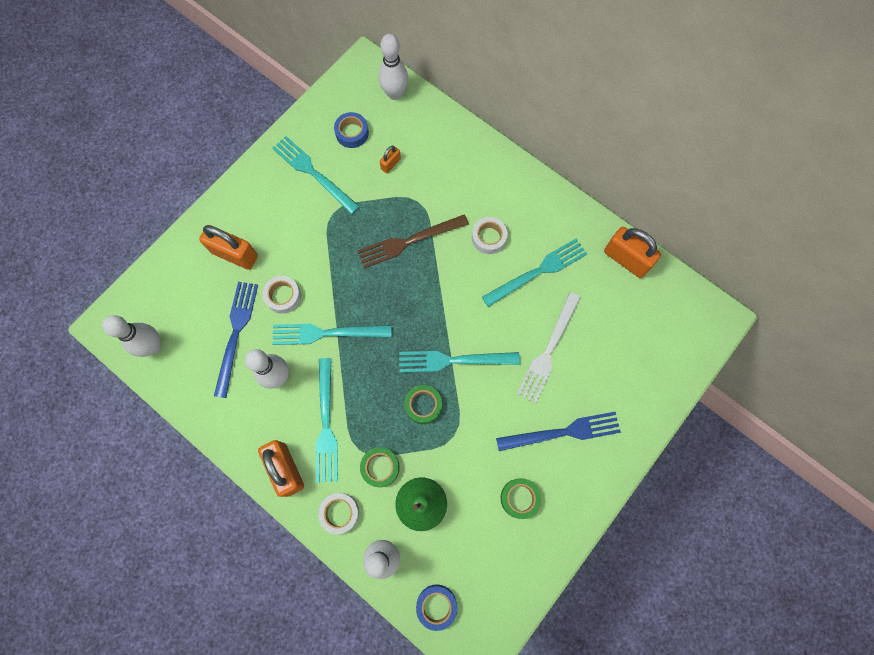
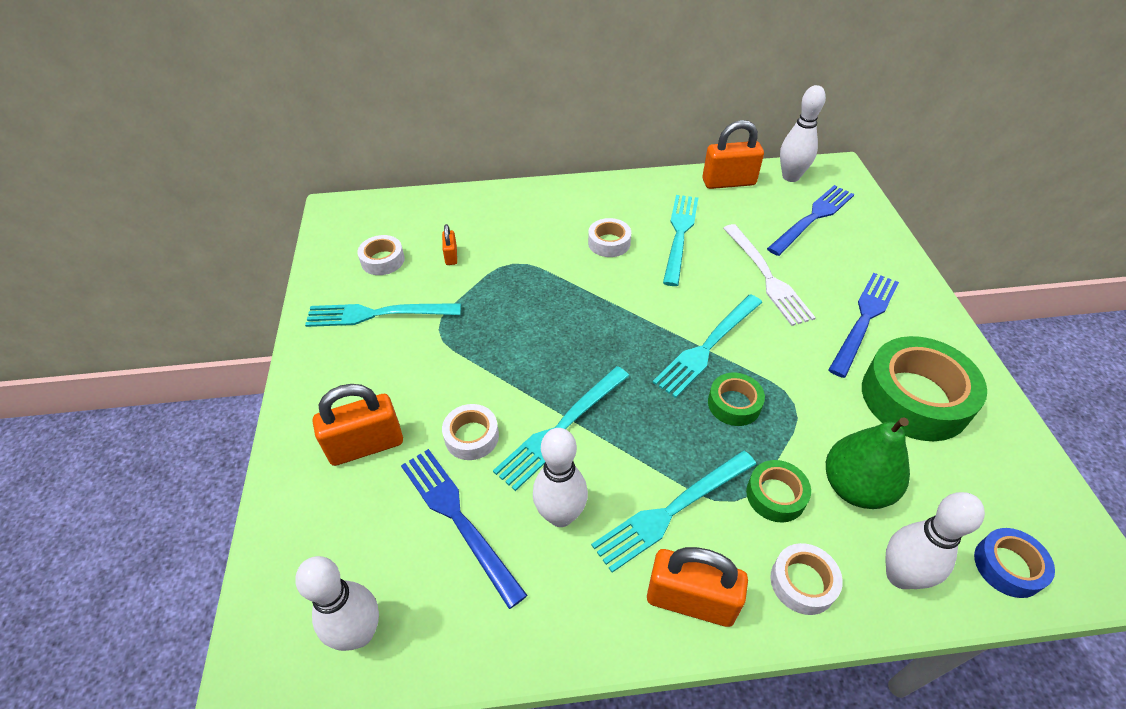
camera: 45 degrees left, 25 degrees down
(326, 425) = (671, 511): turquoise fork -> turquoise fork turned 105 degrees clockwise
(352, 133) = (382, 260): blue tape -> white tape
(395, 94) = (391, 210): white bowling pin -> white bowling pin (790, 177)
(408, 241) = (543, 295): brown fork -> none
(519, 498) = (914, 397): green tape -> green tape, size x1.96
(640, 339) = (813, 218): none -> blue fork

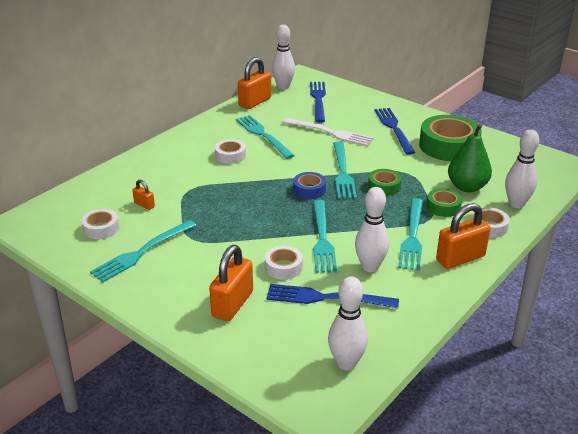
camera: 45 degrees left, 15 degrees down
(1008, 566) = (543, 180): blue tape -> blue tape (309, 190)

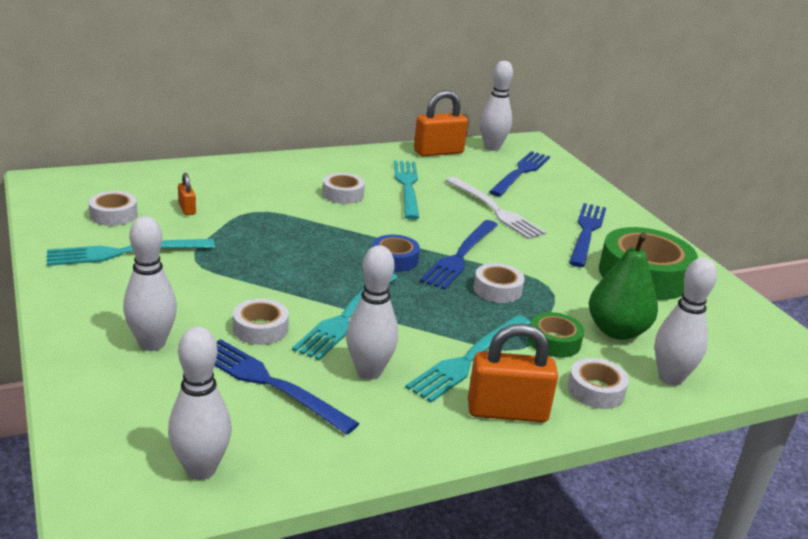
camera: 25 degrees right, 5 degrees down
(232, 304) = (152, 343): orange padlock -> white bowling pin
(342, 172) = (460, 256): turquoise fork -> blue fork
(384, 186) = (497, 289): green tape -> white tape

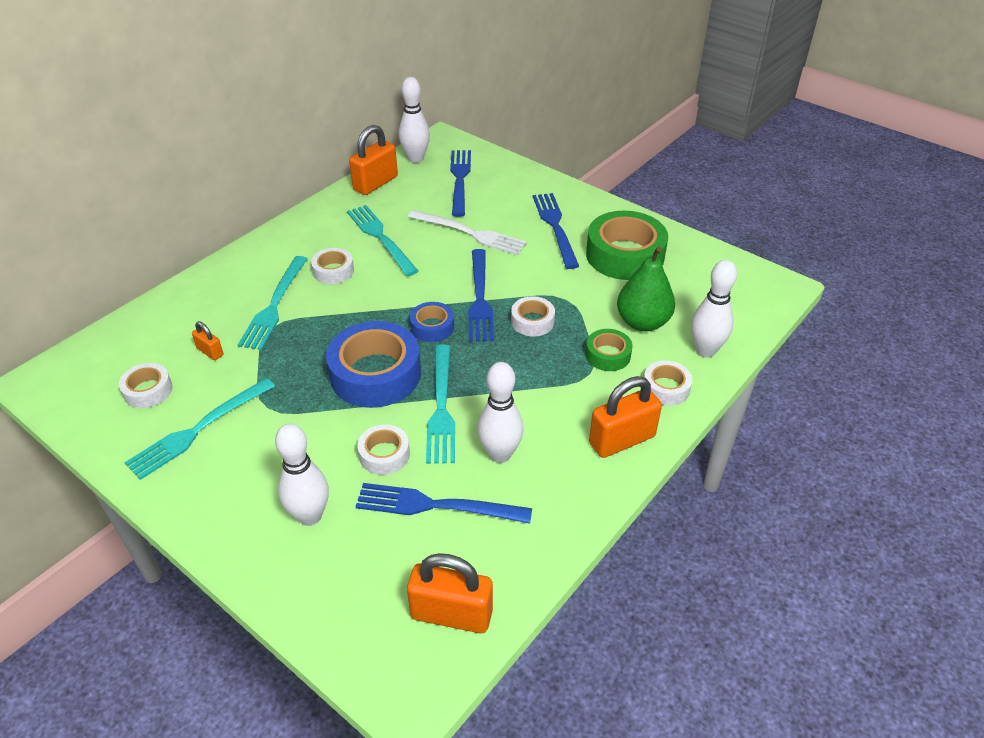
camera: 25 degrees left, 15 degrees up
(201, 469) = (451, 614): white bowling pin -> orange padlock
(310, 272) = (375, 374): none -> blue tape
(469, 359) = (561, 404): turquoise fork -> turquoise fork (274, 306)

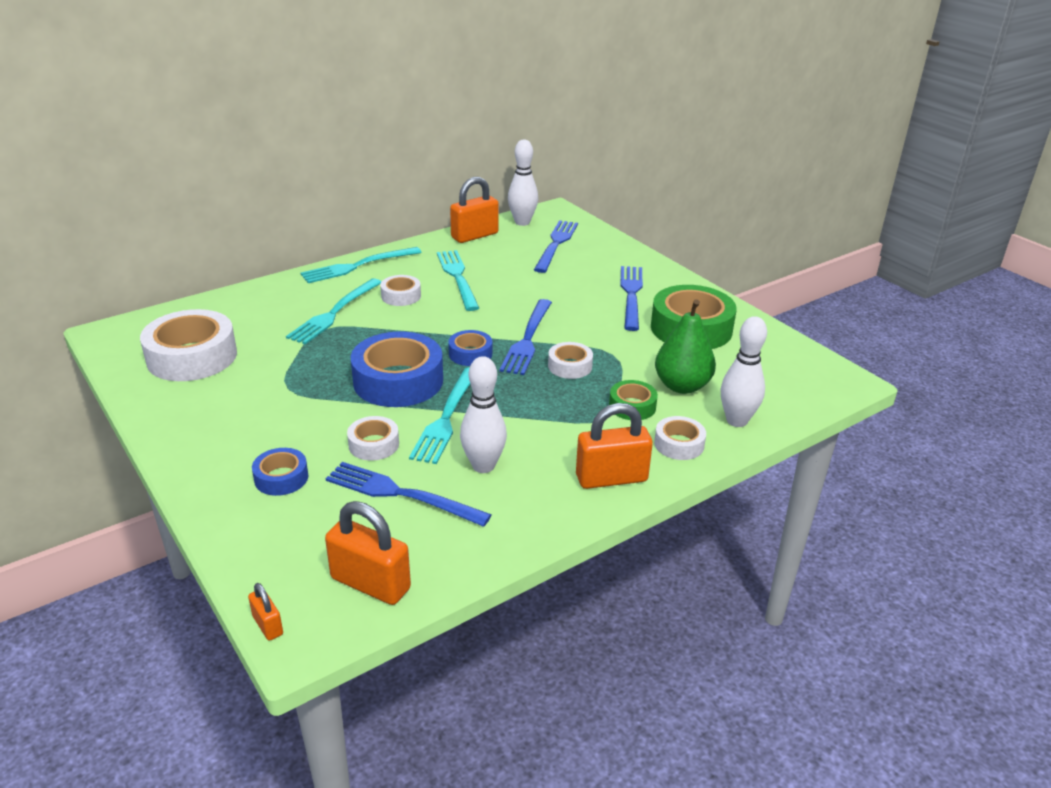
camera: 15 degrees right, 10 degrees down
(148, 390) = (192, 357): white tape -> white tape, size x1.96
(198, 430) = (218, 393): turquoise fork -> turquoise fork (357, 266)
(210, 352) = (260, 338): orange padlock -> orange padlock (268, 625)
(310, 516) = (281, 478): white bowling pin -> blue tape
(470, 233) = (545, 287): white fork -> none

